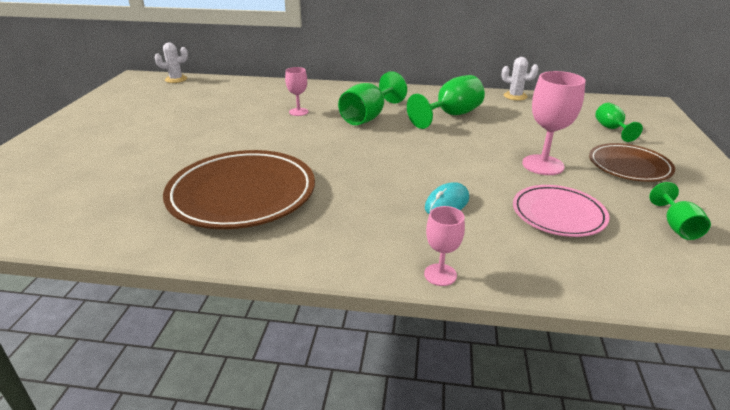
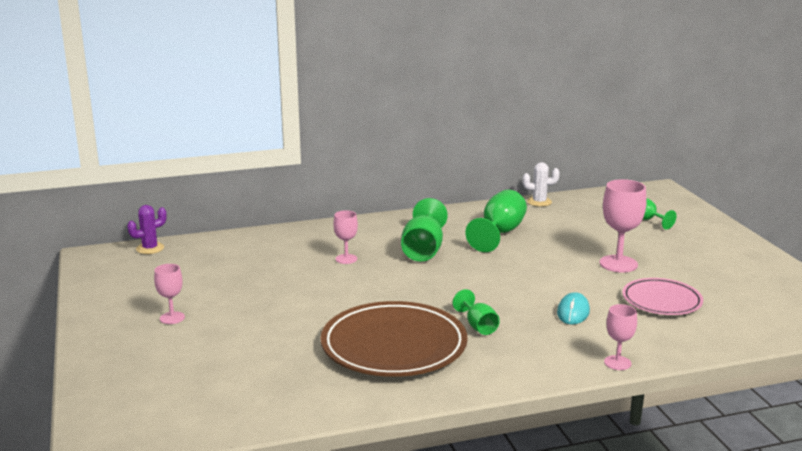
camera: 25 degrees left, 10 degrees down
(117, 130) = (172, 318): none -> pink goblet
(176, 79) = (150, 248): white cactus -> purple cactus
(629, 166) = (683, 251): brown plate -> none
(677, 226) = (746, 290): green goblet -> green goblet (478, 326)

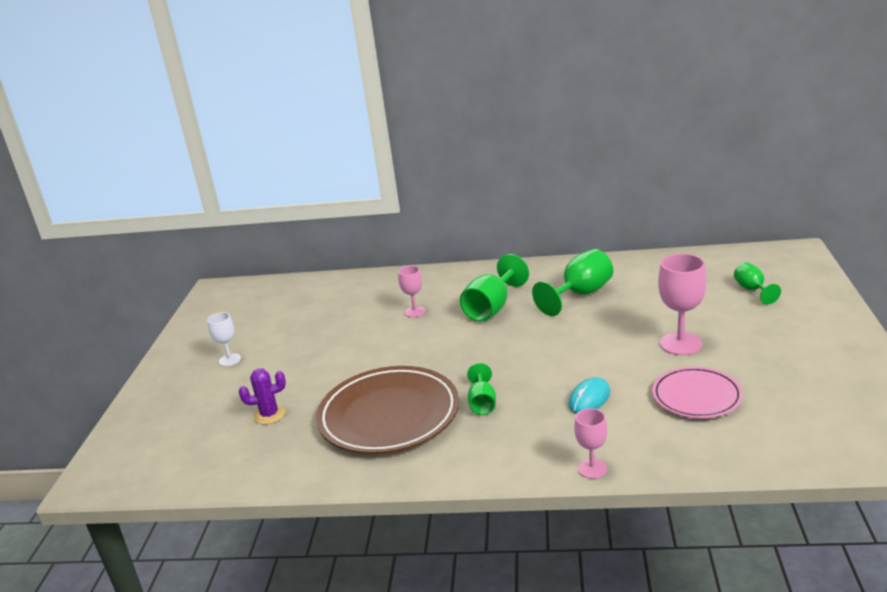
camera: 25 degrees right, 5 degrees up
(150, 248) = (262, 285): purple cactus -> purple cactus (269, 415)
(172, 318) = (230, 360): pink goblet -> white goblet
(539, 202) = (648, 259): white cactus -> none

